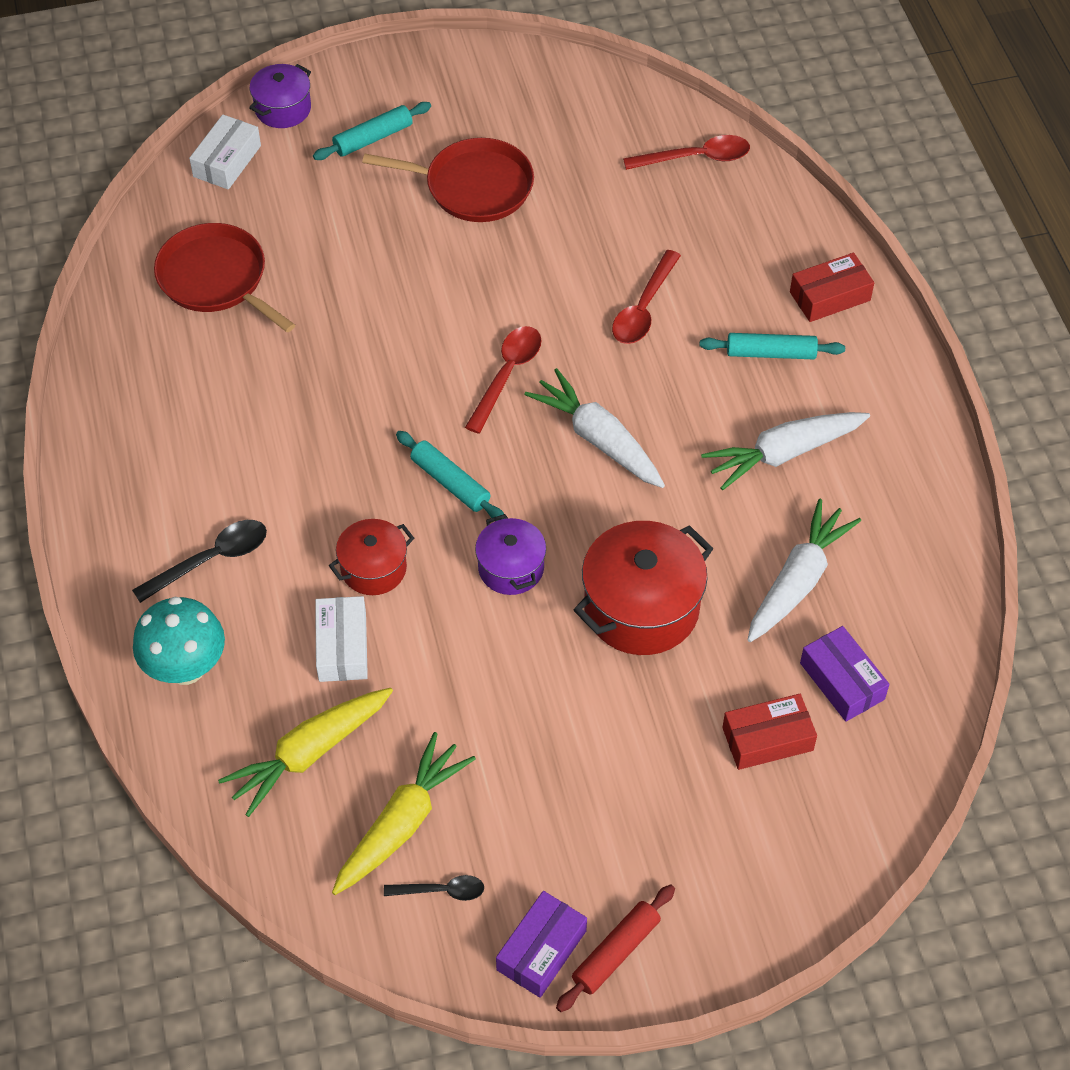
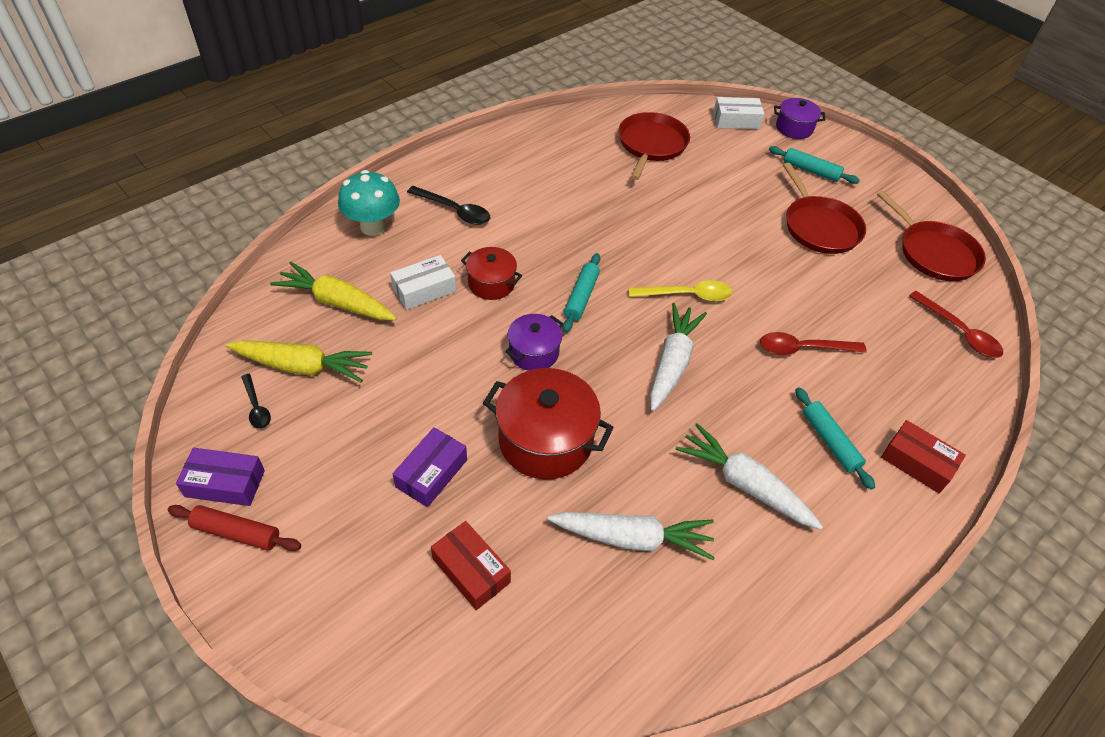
camera: 60 degrees right, 5 degrees down
(507, 374) = (687, 295): red spoon -> yellow spoon
(576, 106) = (934, 253): none -> red pan
(842, 681) = (555, 608): purple box -> purple box (431, 473)

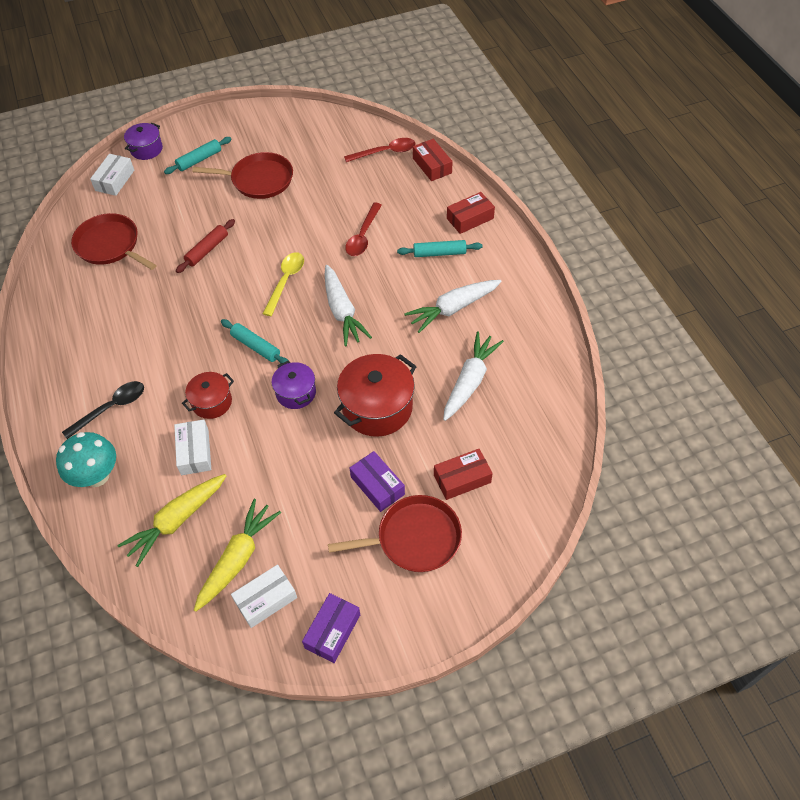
camera: 65 degrees left, 5 degrees up
(236, 533) = (380, 627): red rolling pin -> red rolling pin (207, 250)
(256, 407) = (266, 600): black spoon -> white box
(672, 362) = (342, 312): white carrot -> white carrot turned 150 degrees counterclockwise
(934, 253) = (315, 132): red pan -> red pan (414, 538)
(978, 390) = (432, 166): none -> red box

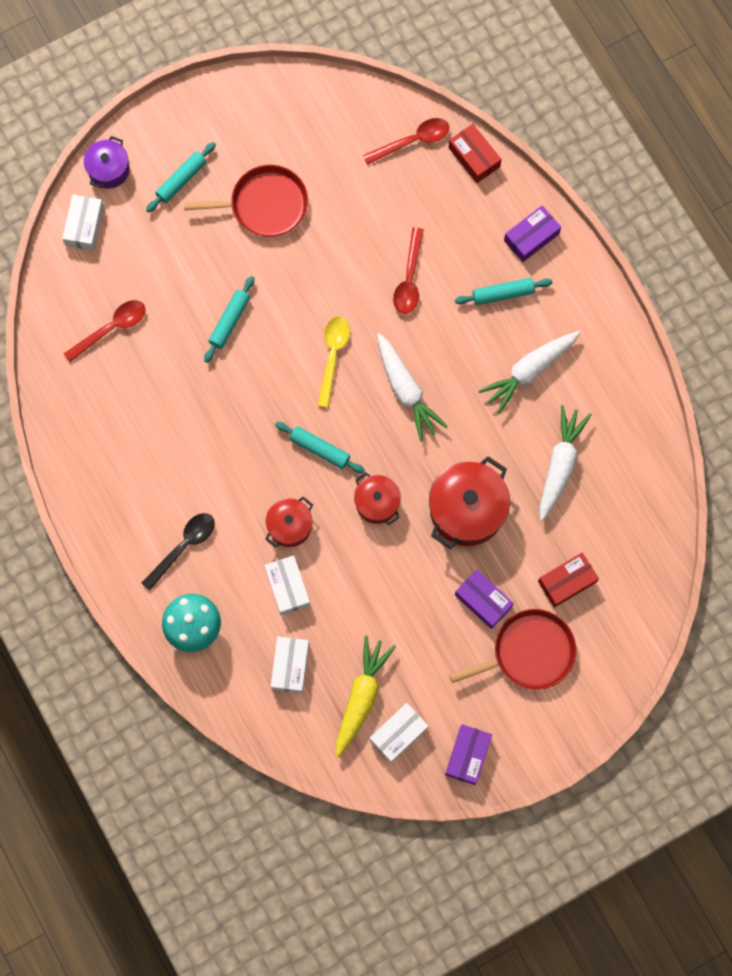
camera: 10 degrees left, 20 degrees up
(110, 245) = (112, 328): red pan -> red spoon
(176, 521) = (290, 666): yellow carrot -> white box
(207, 250) = (230, 321): red rolling pin -> turquoise rolling pin
(296, 393) = (377, 503): purple pot -> red pot
(470, 218) = (531, 237): red box -> purple box

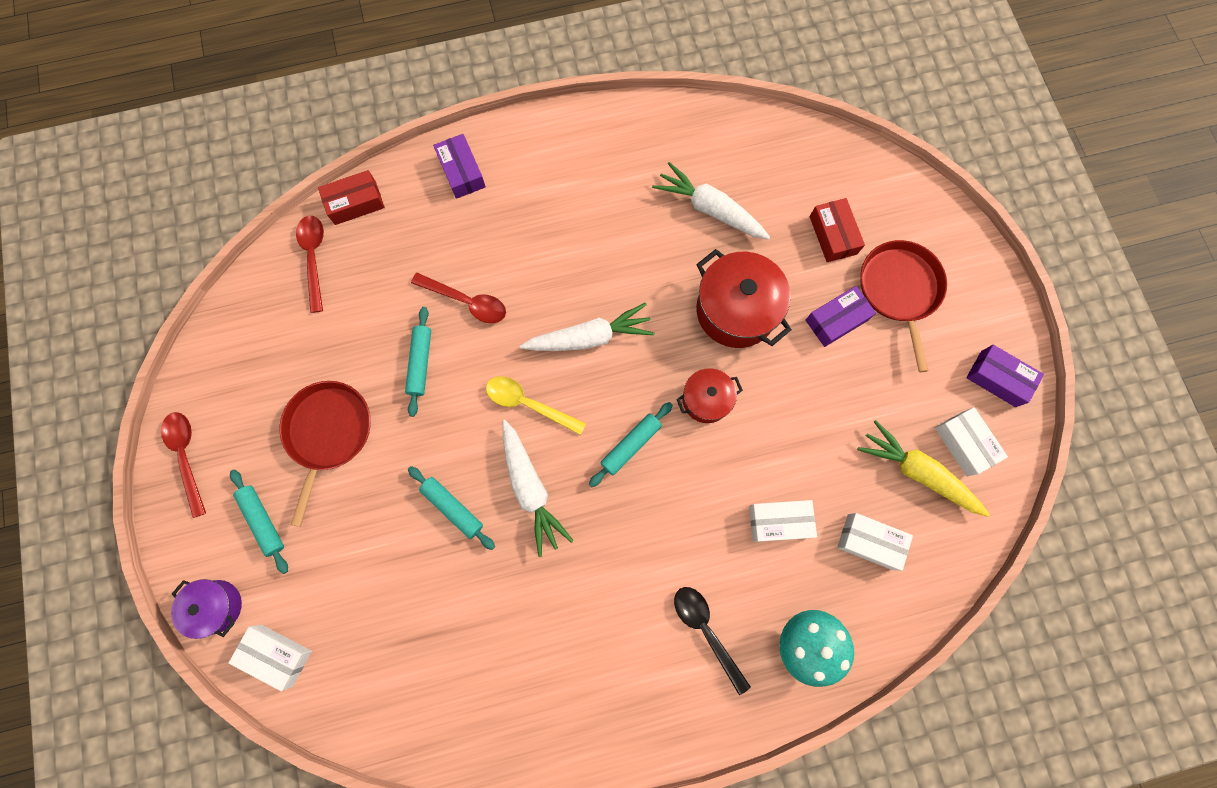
camera: 75 degrees left, 0 degrees up
(112, 328) = (416, 652): red spoon -> red spoon (187, 456)
(290, 526) = (710, 501): red pot -> none
(503, 294) = (513, 214): turquoise rolling pin -> turquoise rolling pin (421, 363)
(529, 371) = (604, 212): white carrot -> white carrot (531, 489)

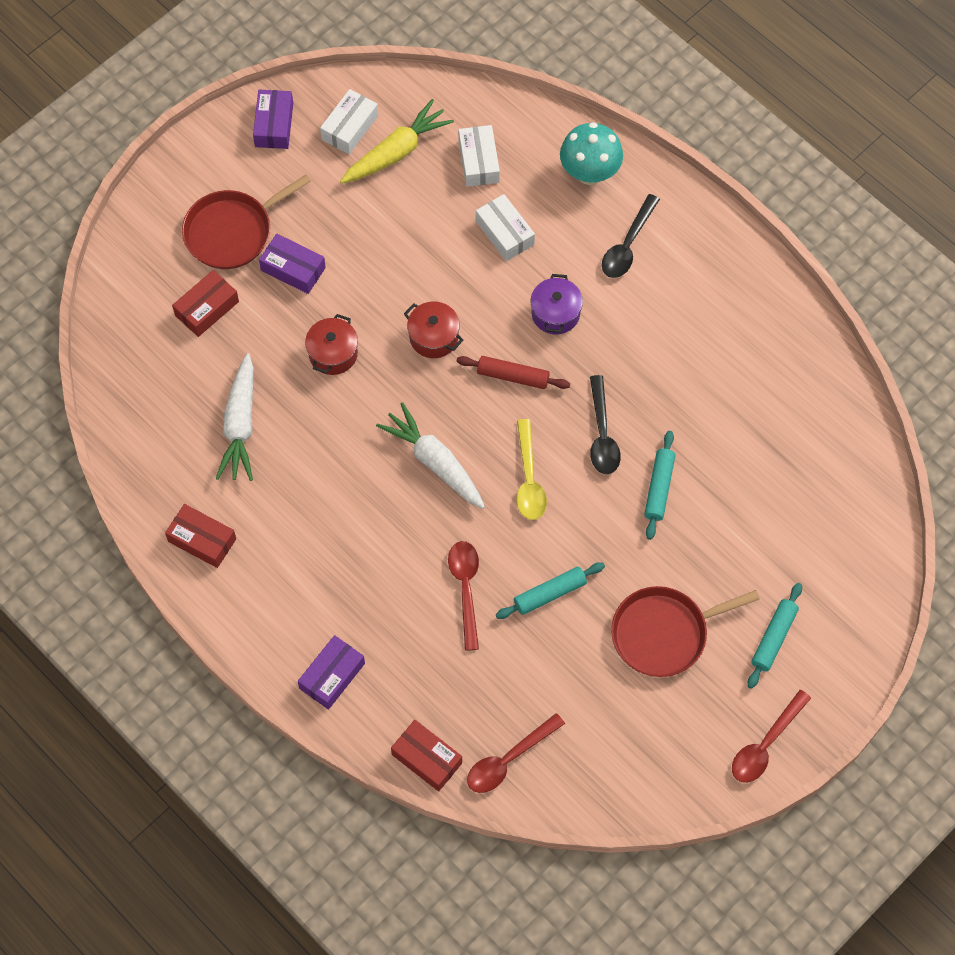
camera: 120 degrees left, 10 degrees down
(217, 606) = (864, 628): purple pot -> purple pot (555, 313)
(276, 655) = (866, 554): white box -> none
(531, 489) = (602, 434): white carrot -> black spoon
(627, 137) = (202, 540): none -> red box
(631, 445) = (513, 376): turquoise rolling pin -> red rolling pin
(736, 310) = (333, 353): red pot -> red pot, size x0.58
(917, 472) = (397, 151): yellow carrot -> yellow carrot turned 135 degrees counterclockwise

